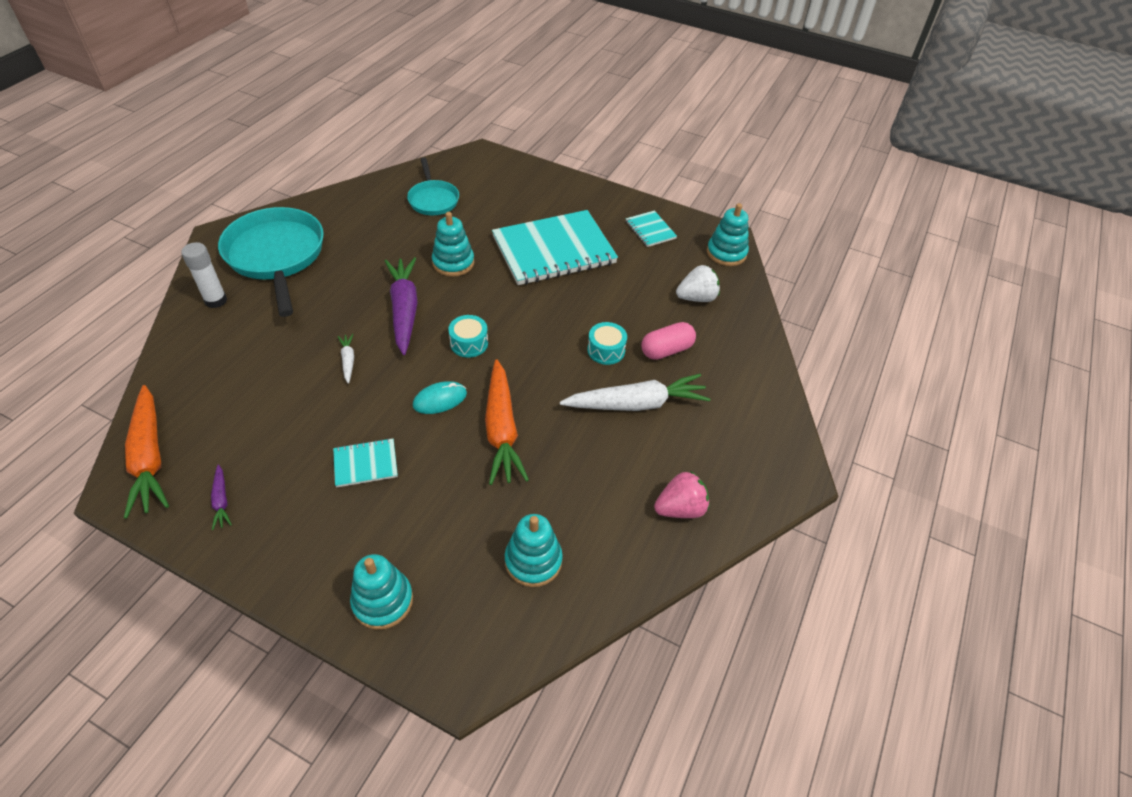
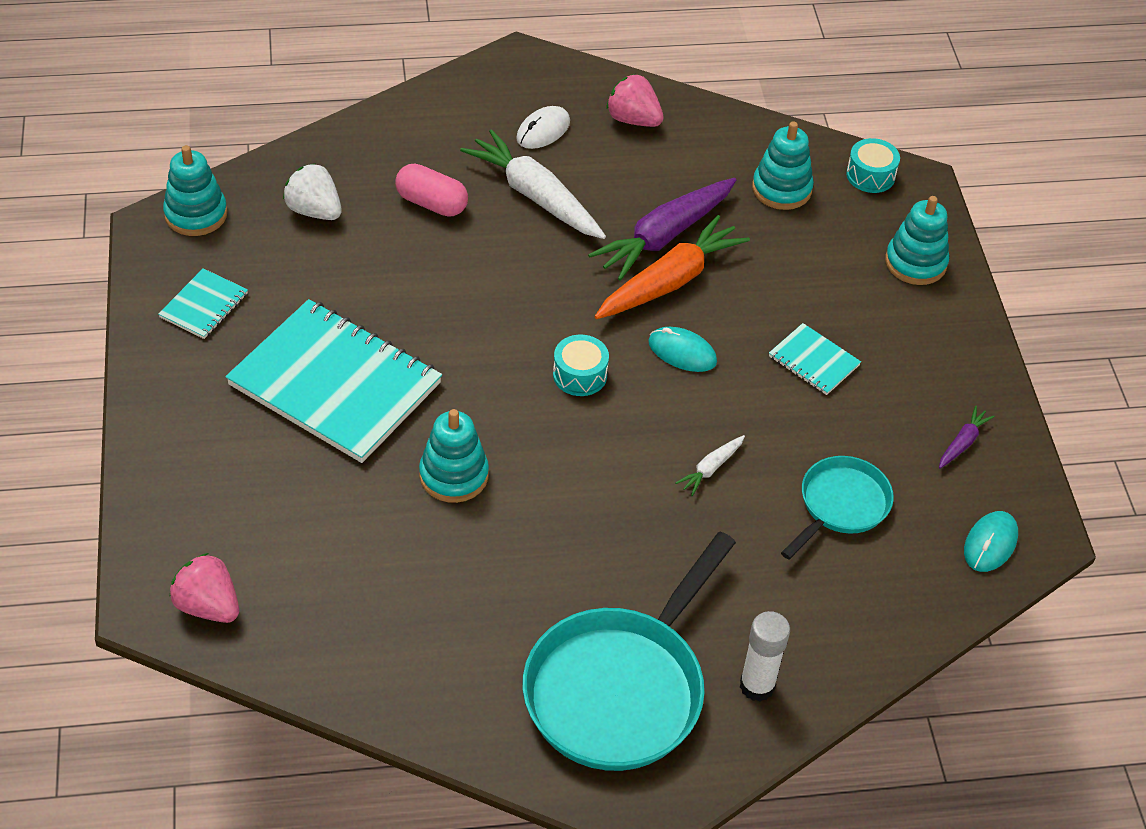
camera: 125 degrees left, 0 degrees up
(150, 457) = (990, 543): orange carrot -> turquoise mouse
(404, 310) = (585, 470): purple carrot -> purple carrot (665, 236)
(433, 199) = (331, 589): turquoise pan -> turquoise pan (840, 505)
(464, 166) = (208, 606): none -> pink strawberry
(606, 350) = (478, 252): turquoise drum -> turquoise drum (870, 175)
(702, 445) = (543, 130): none -> white mouse

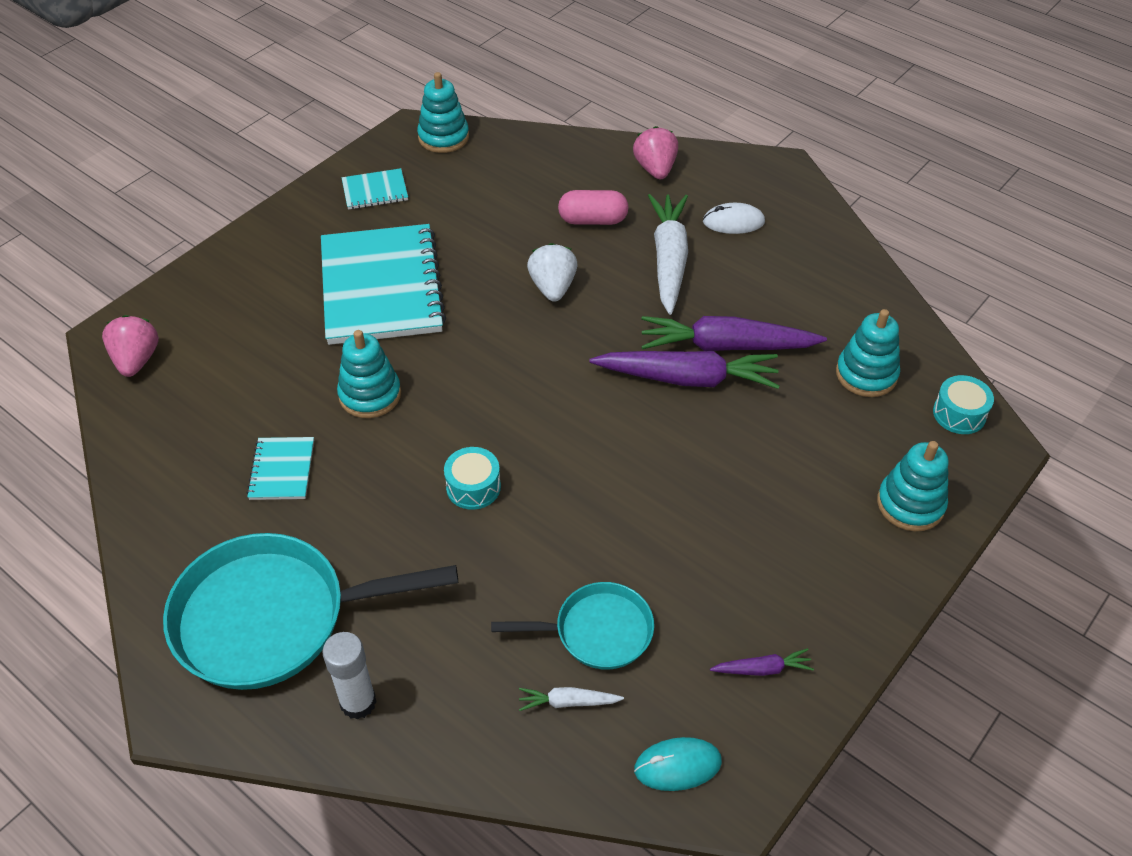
camera: 50 degrees right, 0 degrees up
(314, 211) = (514, 178): white strawberry -> white strawberry (552, 287)
(431, 203) = (593, 220): pink capsule -> pink capsule turned 75 degrees counterclockwise
(580, 375) = (537, 394): turquoise drum -> turquoise drum (473, 487)
(633, 120) = (811, 255): pink strawberry -> pink strawberry (655, 169)
(669, 281) = (687, 378): orange carrot -> purple carrot
(682, 352) = (629, 432): turquoise mouse -> none
(711, 468) = (539, 526): white carrot -> white carrot (568, 702)
(814, 361) = (721, 512): turquoise notebook -> turquoise notebook (282, 470)

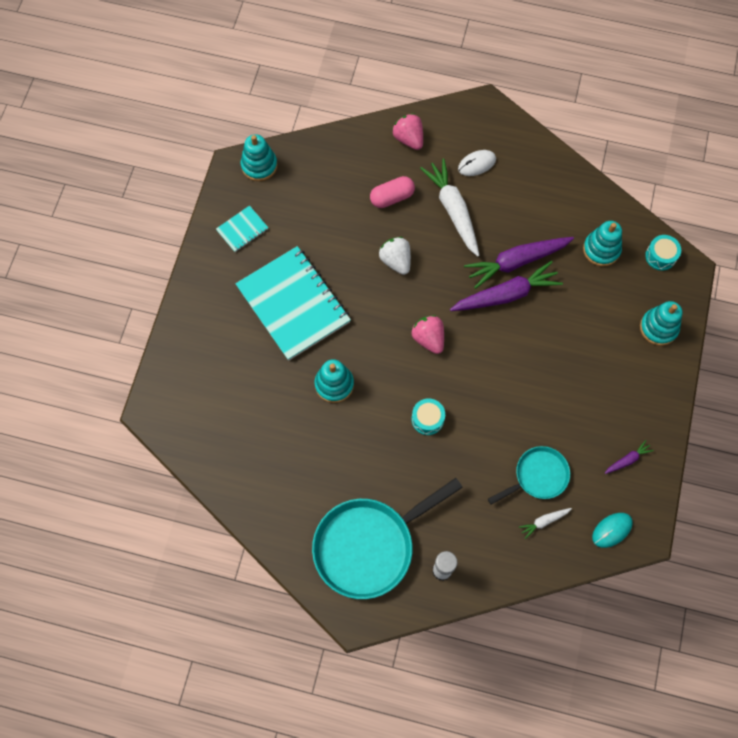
camera: 25 degrees left, 20 degrees up
(136, 360) = (180, 421): pink strawberry -> pink strawberry (428, 339)
(282, 470) = (316, 456): turquoise notebook -> none

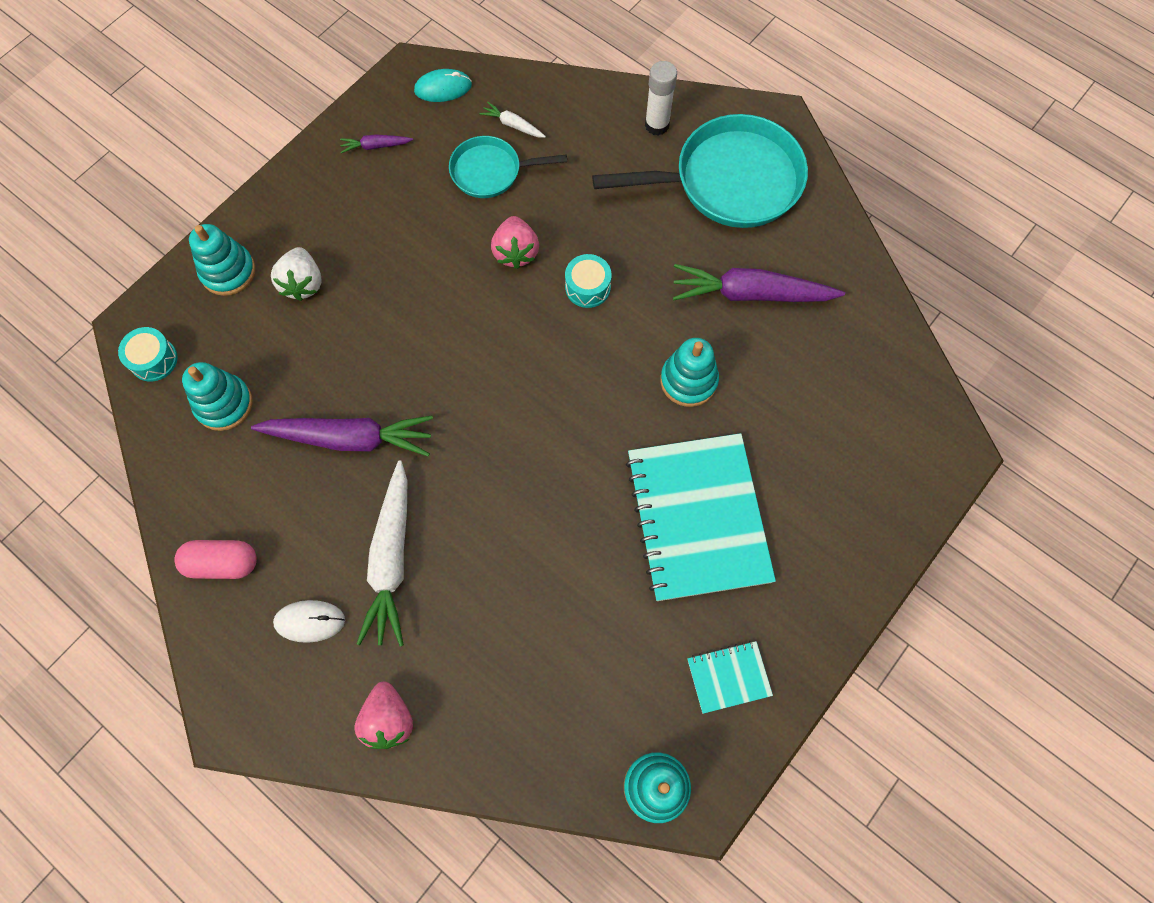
camera: 155 degrees left, 0 degrees up
(392, 197) = (470, 624): pink capsule -> pink capsule (222, 563)
(396, 261) = (518, 517): white strawberry -> white strawberry (303, 283)
(428, 339) = (532, 386): pink strawberry -> pink strawberry (516, 252)
(506, 295) = (393, 399): purple carrot -> purple carrot (751, 294)
(544, 521) = (513, 125): white carrot -> white carrot turned 150 degrees counterclockwise

